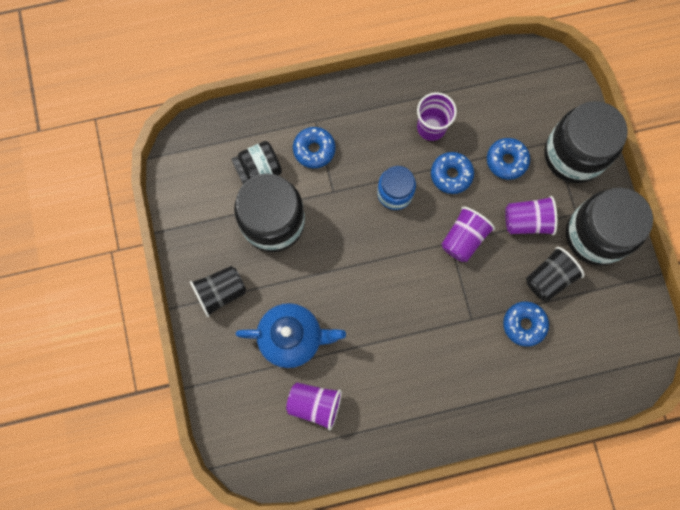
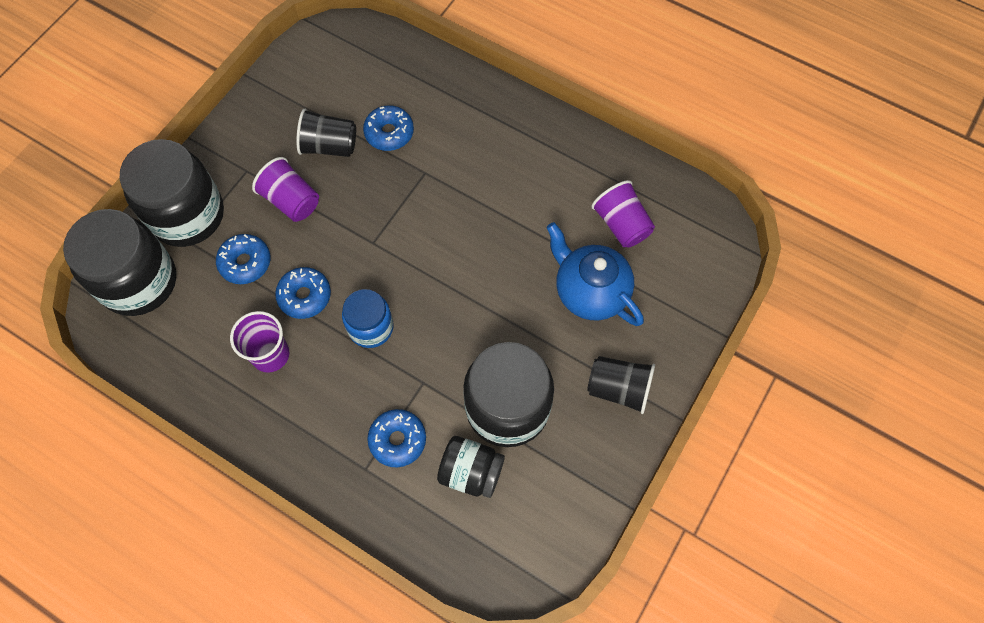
camera: 135 degrees left, 10 degrees down
(463, 239) = (358, 236): purple cup -> none
(595, 235) = (253, 142): black jar -> black jar (139, 281)

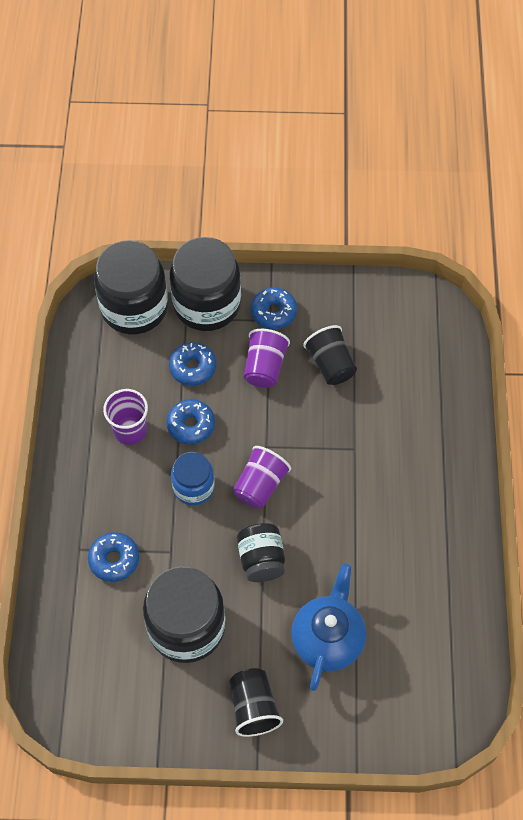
camera: 60 degrees right, 5 degrees down
(389, 133) = (373, 401): blue donut -> blue donut (274, 312)
(471, 472) = (118, 628): black jar -> black jar (261, 559)
(621, 224) = (408, 632): purple cup -> purple cup (260, 485)

